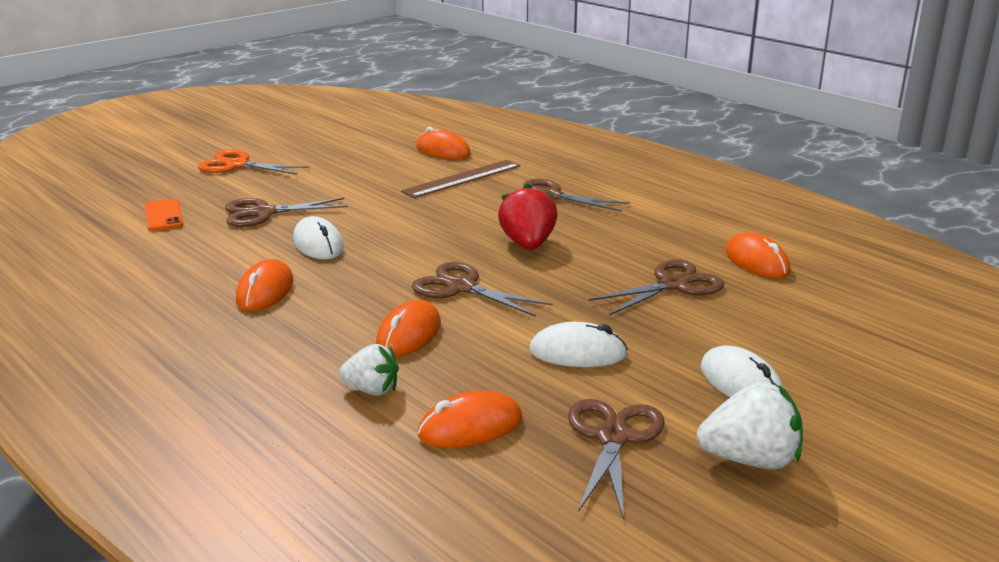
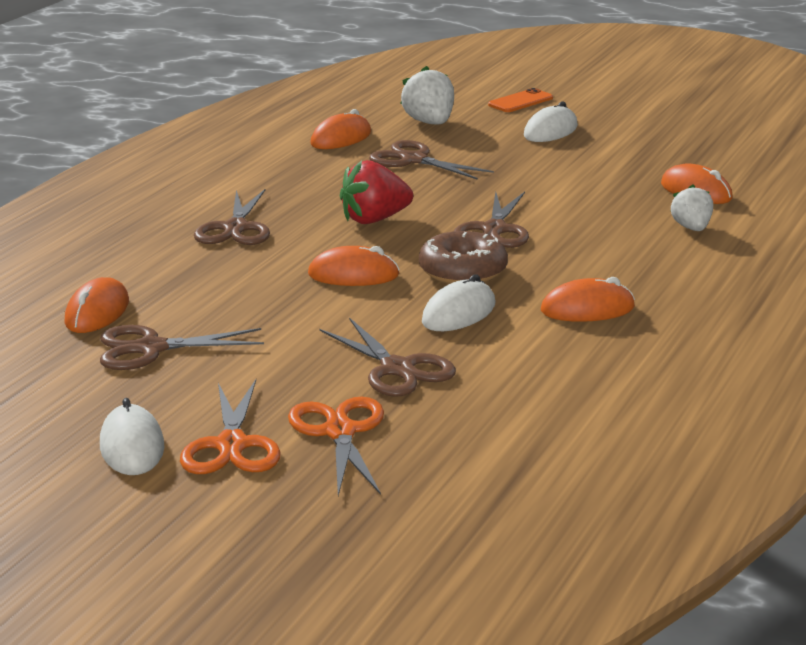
camera: 110 degrees left, 0 degrees up
(164, 215) = (457, 433): orange phone -> orange phone (520, 101)
(212, 189) = (340, 432): none -> orange scissors
(389, 259) = (463, 271): none -> brown donut
(409, 334) = (598, 233): orange mouse -> orange mouse (353, 275)
(462, 178) = (201, 281): brown ruler -> none
(577, 353) = (561, 176): white mouse -> white mouse (132, 447)
(613, 438) = (657, 155): brown scissors -> brown scissors (151, 348)
(750, 460) = (637, 124): white strawberry -> white strawberry (430, 123)

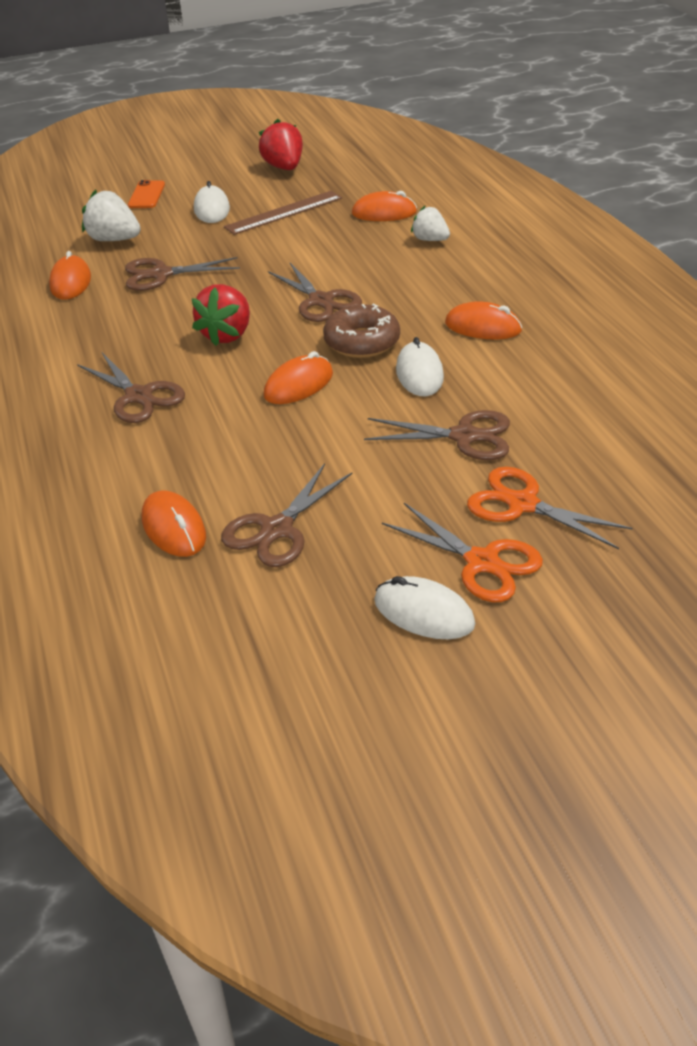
camera: 45 degrees left, 15 degrees up
(587, 309) = (483, 327): orange mouse -> orange mouse turned 75 degrees clockwise
(606, 156) = (283, 212): none -> brown ruler
(682, 123) = (284, 168): none -> red strawberry

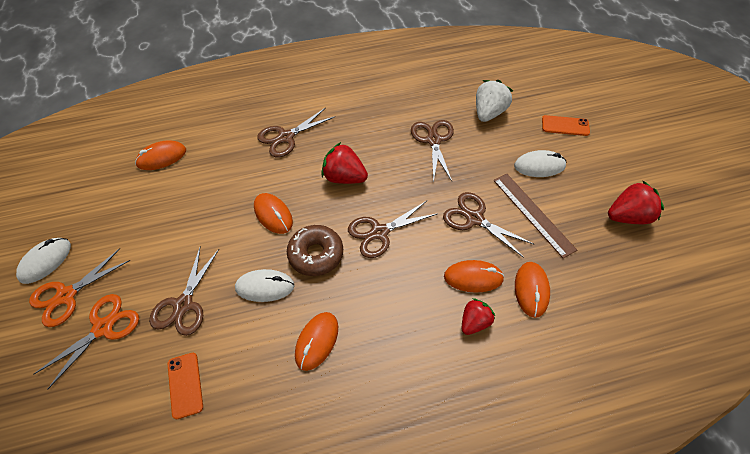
camera: 95 degrees right, 15 degrees up
(70, 282) = (429, 96): orange mouse -> orange mouse (473, 277)
(277, 529) = (140, 200): brown scissors -> brown scissors (474, 218)
(430, 240) = (474, 322): white strawberry -> red strawberry
(573, 411) = (185, 385): none -> orange phone

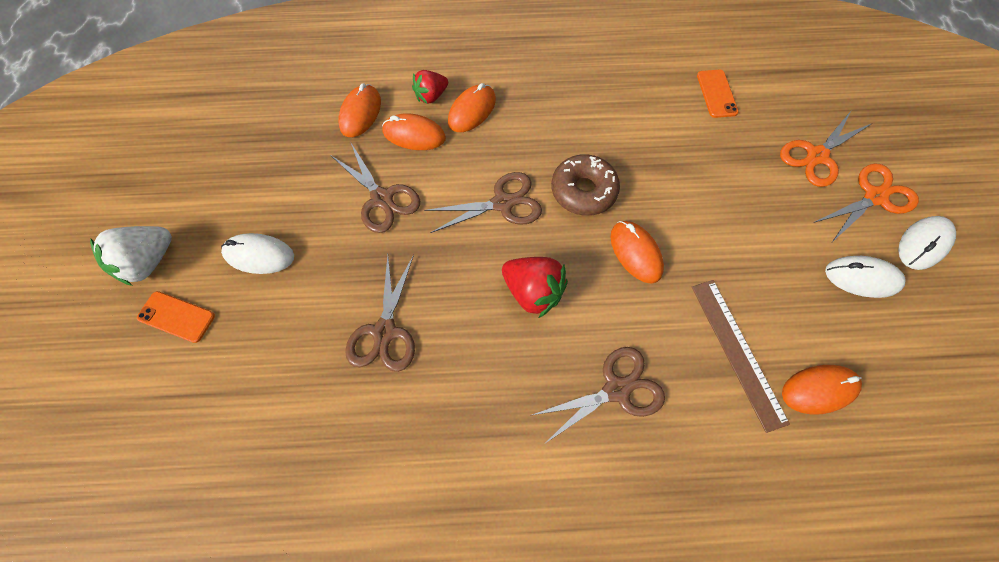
camera: 170 degrees left, 10 degrees up
(183, 305) = (733, 163): brown scissors -> none
(265, 287) = (644, 166): white mouse -> white mouse (862, 278)
(317, 341) = (590, 106): orange mouse -> orange mouse (472, 111)
(489, 113) = (274, 370): white strawberry -> white strawberry (148, 262)
(533, 213) = (309, 191): brown ruler -> brown ruler (737, 352)
(628, 216) = (202, 167): red strawberry -> none

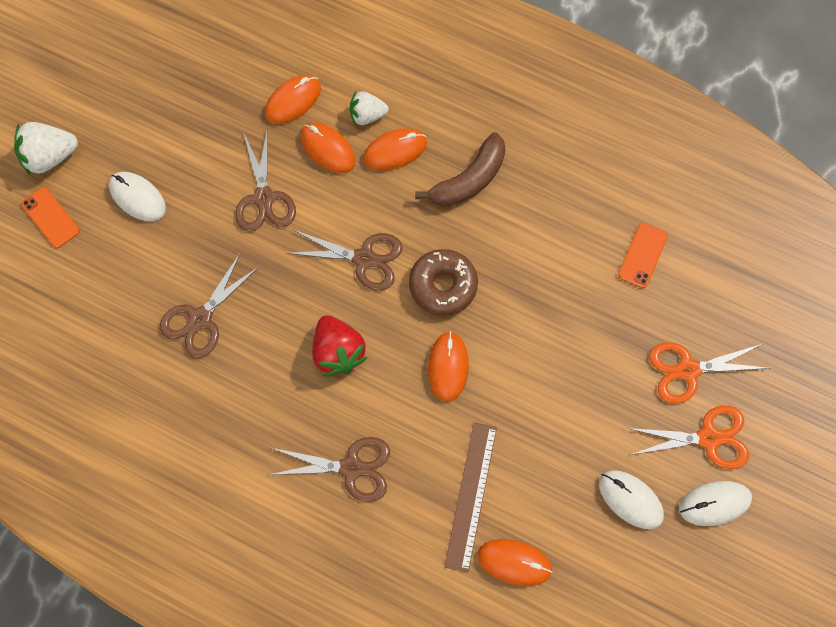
camera: 30 degrees right, 5 degrees up
(431, 96) = (367, 115): red strawberry -> white strawberry
(546, 104) = (469, 180): none -> brown banana

